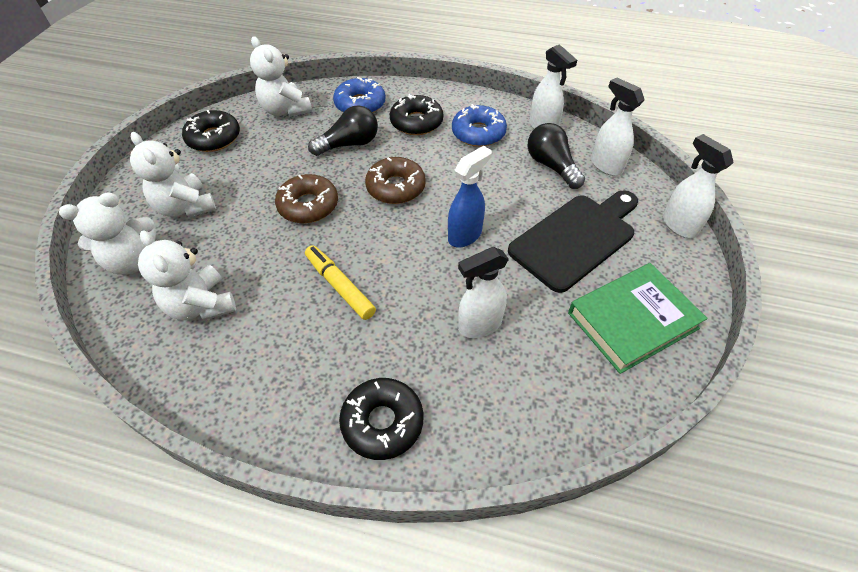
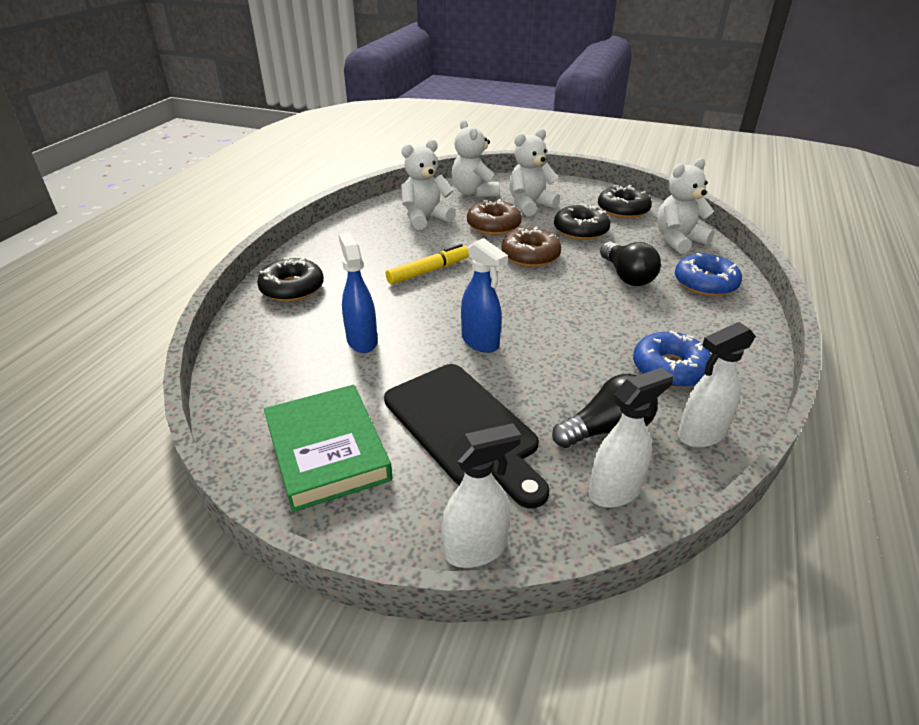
camera: 95 degrees right, 15 degrees down
(396, 187) = (557, 302): brown donut -> brown donut (493, 225)
(416, 122) = (680, 321): black donut -> black donut (580, 230)
(479, 325) = (362, 341): white spray bottle -> blue spray bottle

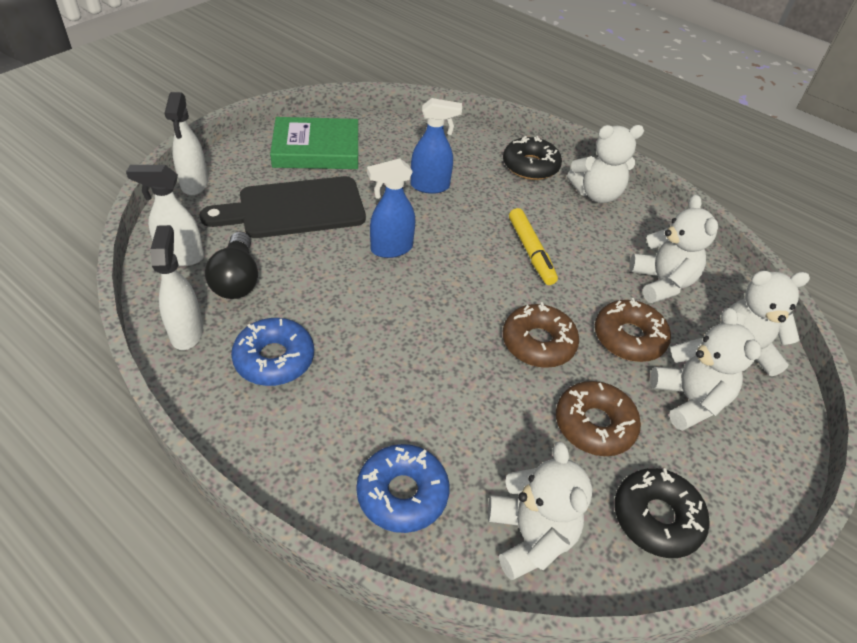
camera: 105 degrees right, 10 degrees up
(323, 251) = (596, 194): none -> white teddy bear
(580, 230) = (594, 425): black donut -> brown donut
(615, 491) = (181, 257): white spray bottle -> white spray bottle turned 105 degrees clockwise
(627, 276) = (455, 414): black light bulb -> none

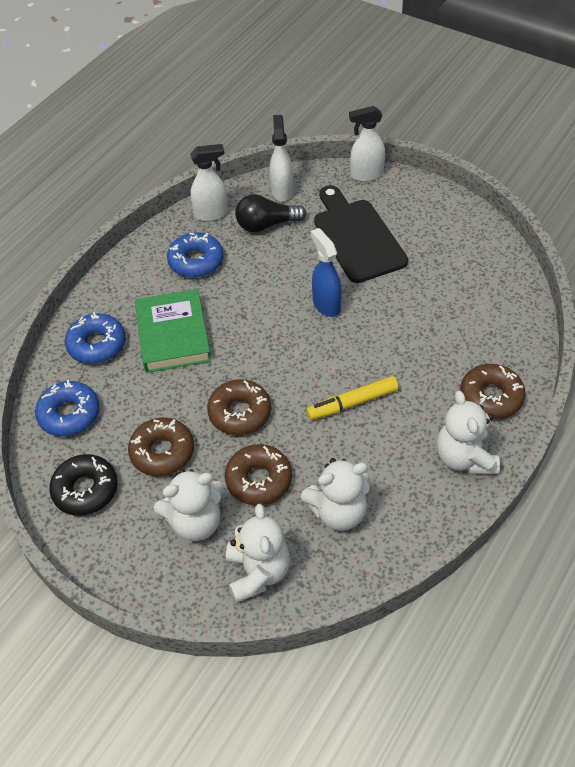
camera: 90 degrees right, 5 degrees up
(316, 149) = (445, 233): green book -> green book (173, 335)
(430, 186) = (422, 320): blue spray bottle -> none
(530, 166) = (491, 397): black donut -> brown donut
(530, 536) = (69, 414): white teddy bear -> blue donut

